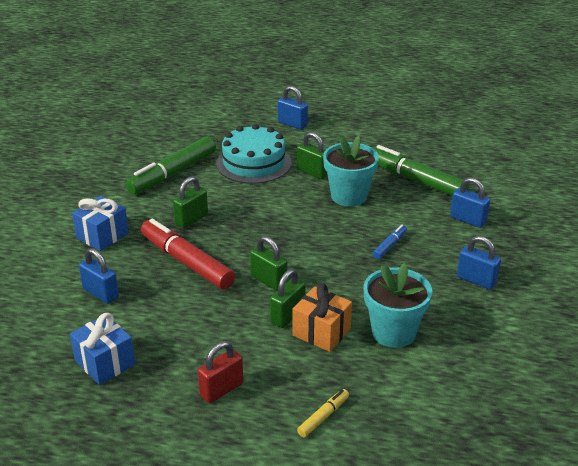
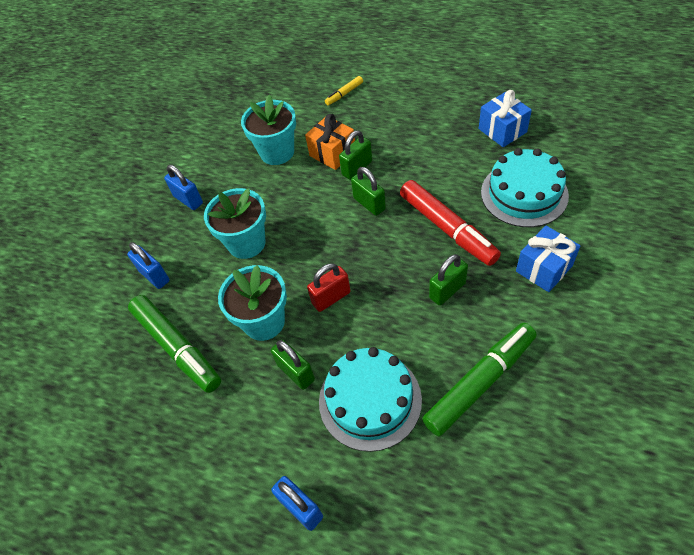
camera: 165 degrees left, 20 degrees up
(101, 293) = (524, 194): blue padlock -> turquoise cake
(221, 389) = (412, 111): red padlock -> red padlock (331, 298)
(389, 245) = (246, 243): blue marker -> turquoise flower pot

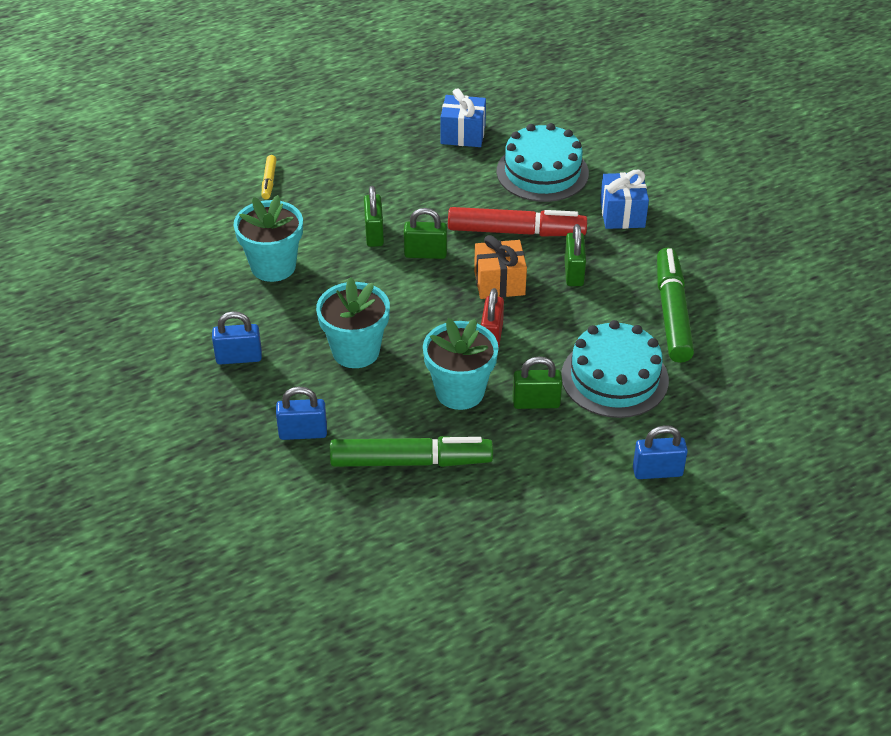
camera: 55 degrees left, 10 degrees down
(332, 153) = (332, 235): orange gift -> orange gift (499, 283)

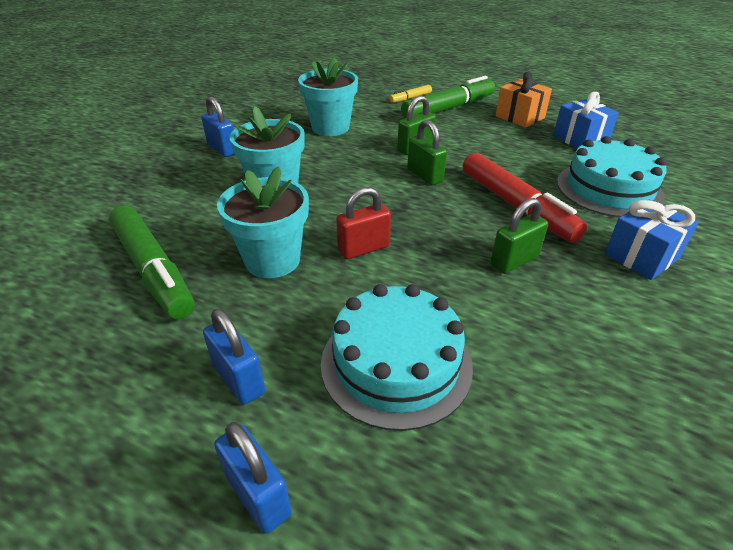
camera: 55 degrees right, 5 degrees down
(303, 433) = (157, 203): blue padlock -> blue padlock (239, 379)
(499, 283) = (440, 224): orange gift -> orange gift (520, 117)
(536, 403) = (299, 317): green padlock -> none
(672, 313) = (560, 365): green marker -> green marker (448, 108)

